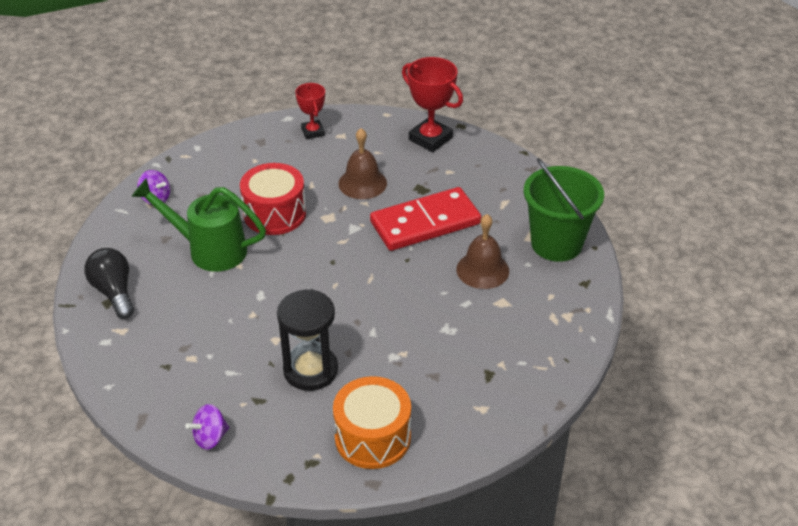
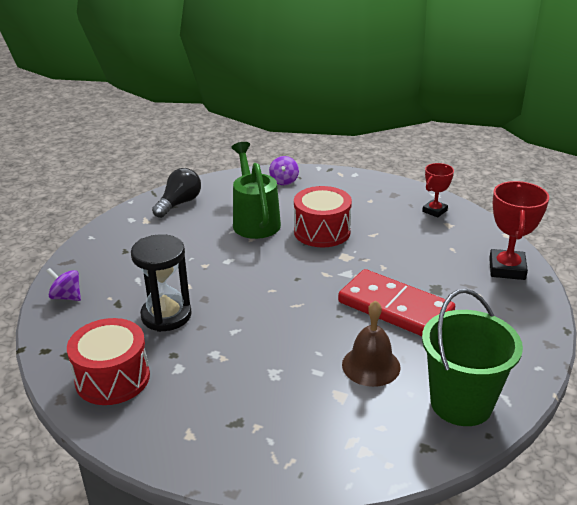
camera: 60 degrees right, 10 degrees down
(362, 183) = (405, 256): brown bell -> none
(372, 437) = (112, 378): orange drum -> red drum

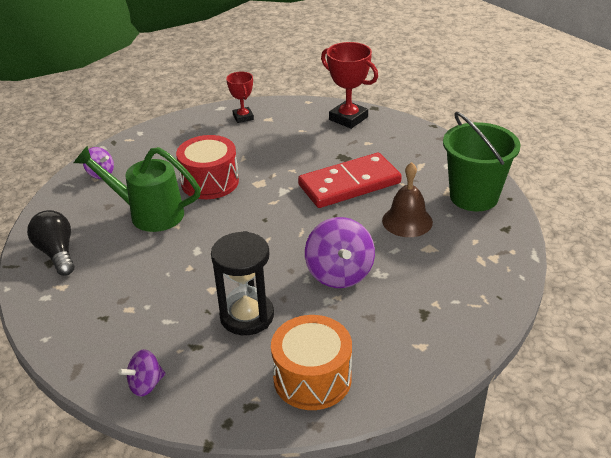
camera: 60 degrees left, 5 degrees up
(112, 378) = (312, 378): red drum -> orange drum
(255, 347) = (339, 273): none -> purple spinning top

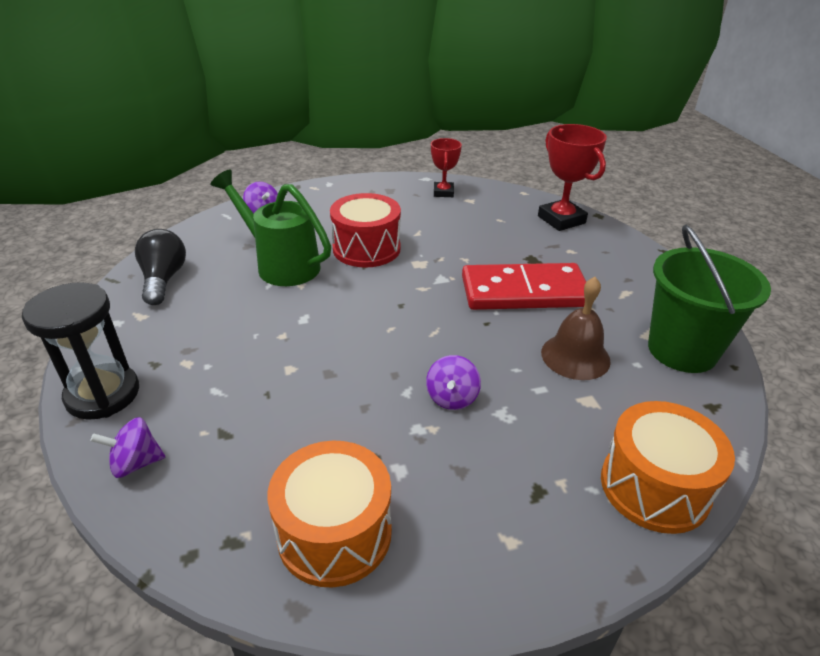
camera: 20 degrees right, 0 degrees up
(247, 316) = (307, 415): black hourglass -> black hourglass (103, 394)
(339, 273) = (452, 398): purple spinning top -> purple spinning top, size x0.57
(490, 288) = (654, 487): none -> orange drum

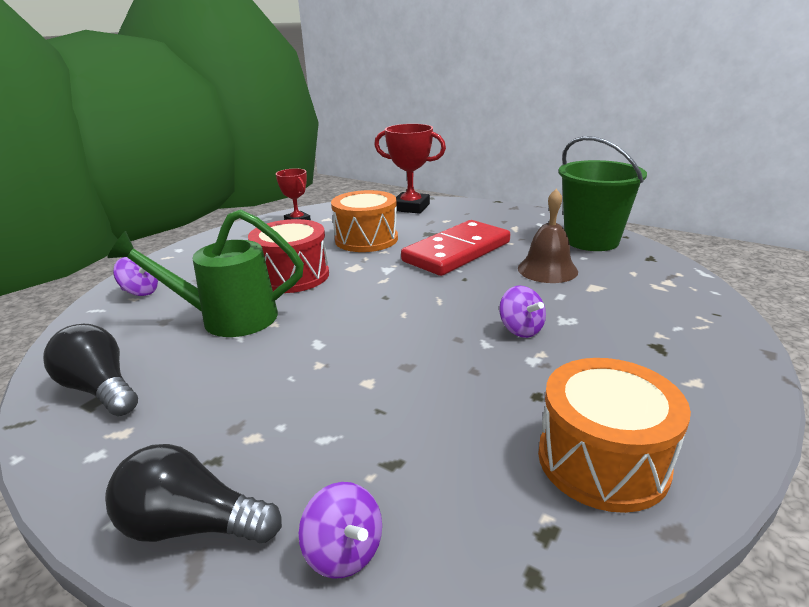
camera: 40 degrees left, 10 degrees down
(103, 394) = (192, 525): black hourglass -> black light bulb
(136, 463) = (344, 552): purple spinning top -> purple spinning top turned 75 degrees counterclockwise
(654, 487) = (698, 307): orange drum -> orange drum (366, 239)

